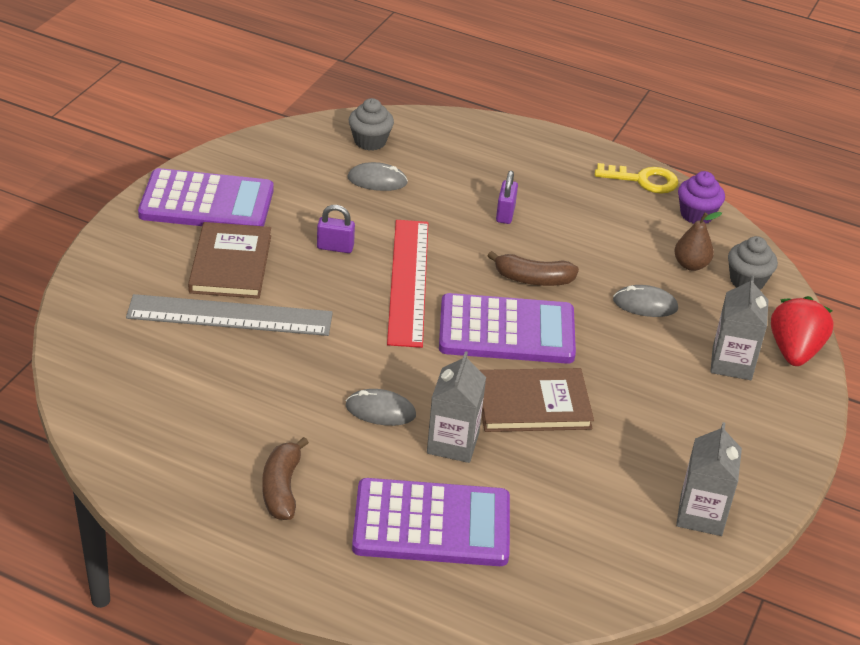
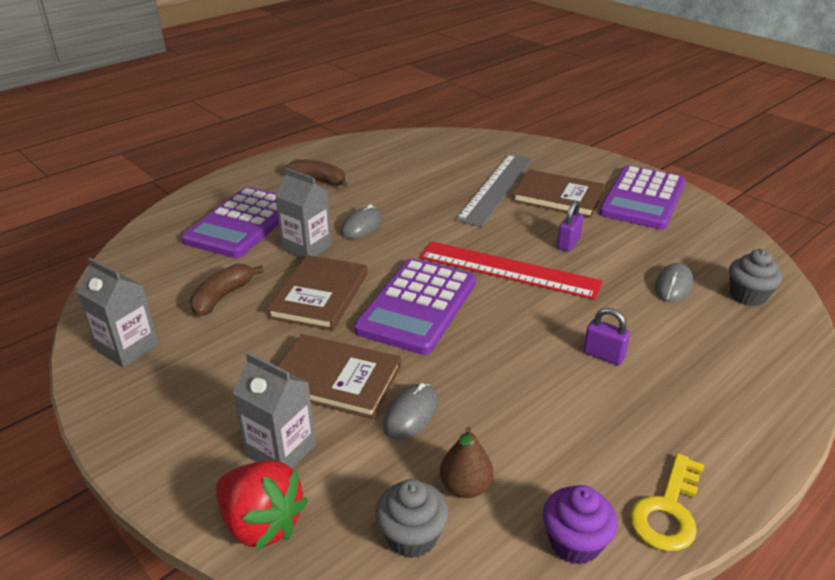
camera: 115 degrees right, 5 degrees down
(533, 279) = (485, 343): brown banana -> brown banana (222, 297)
(638, 357) = (335, 379): none -> brown book

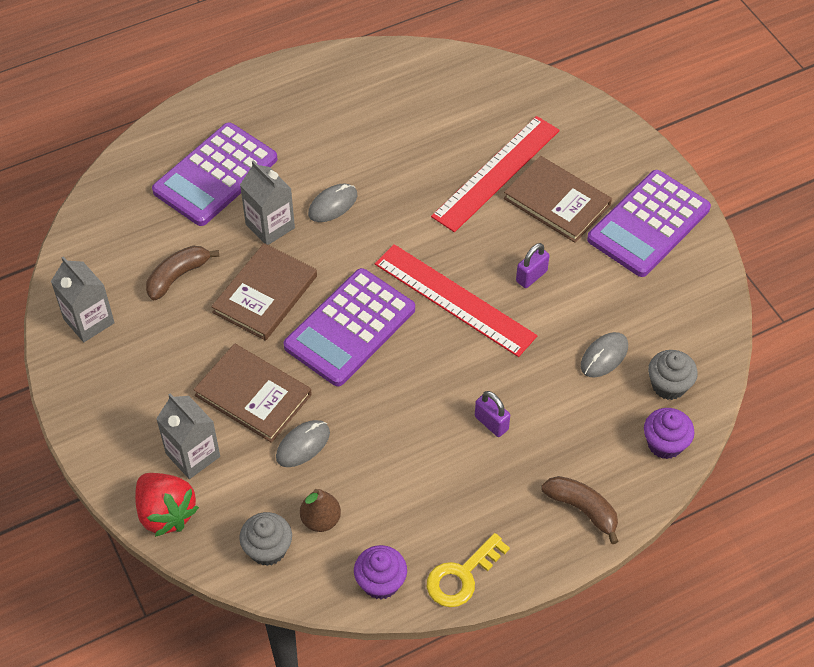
camera: 15 degrees right, 20 degrees up
(319, 181) = (309, 120): brown banana -> brown banana (582, 509)
(496, 188) = (496, 173): grey ruler -> red ruler
(783, 339) = (665, 444): none -> purple cupcake

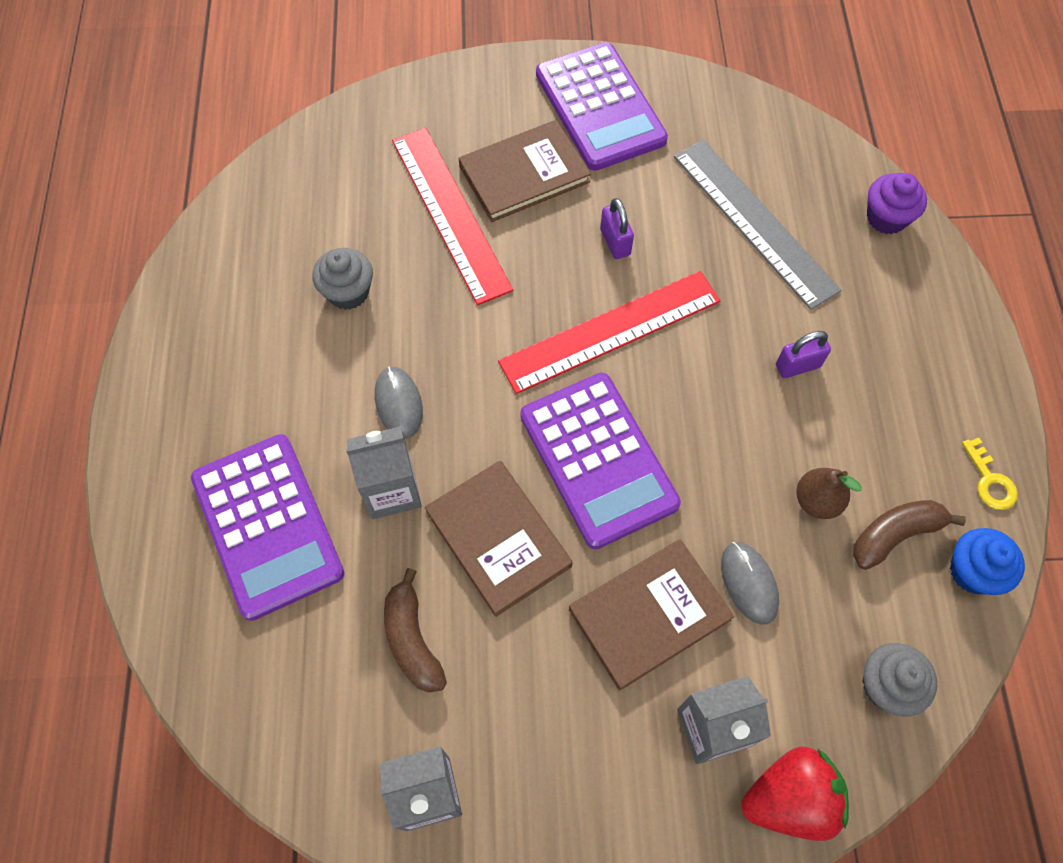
camera: 65 degrees left, 10 degrees up
(321, 520) = (865, 605): brown pear -> brown pear (817, 501)
(380, 582) = (973, 571): purple cupcake -> blue cupcake
(461, 576) = (990, 481): yellow key -> yellow key, size x0.67
(582, 509) = (941, 326): brown banana -> brown banana (895, 535)
(604, 356) = (754, 222): grey mouse -> grey ruler
(668, 385) = (815, 182): grey cupcake -> grey cupcake (348, 292)

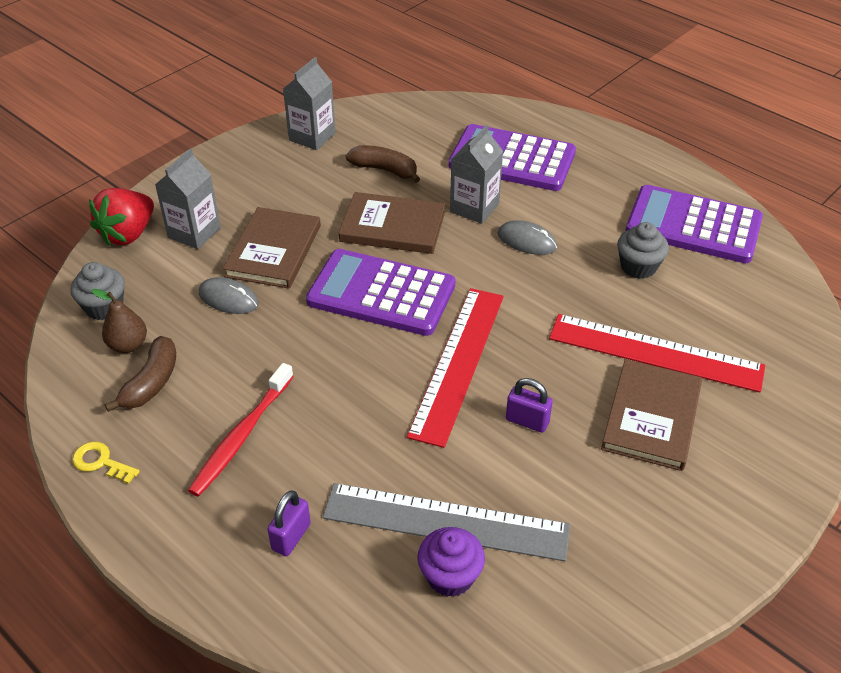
camera: 135 degrees right, 20 degrees down
(600, 107) = (678, 519): purple calculator -> purple calculator (693, 226)
(797, 366) = (307, 437): purple padlock -> purple padlock (291, 537)
(817, 501) = (221, 365): brown pear -> brown pear (128, 345)
(852, 409) = (241, 436): none -> red toothbrush
(886, 218) = (339, 621): purple cupcake -> purple cupcake (450, 576)
(973, 571) = (81, 398): blue cupcake -> none

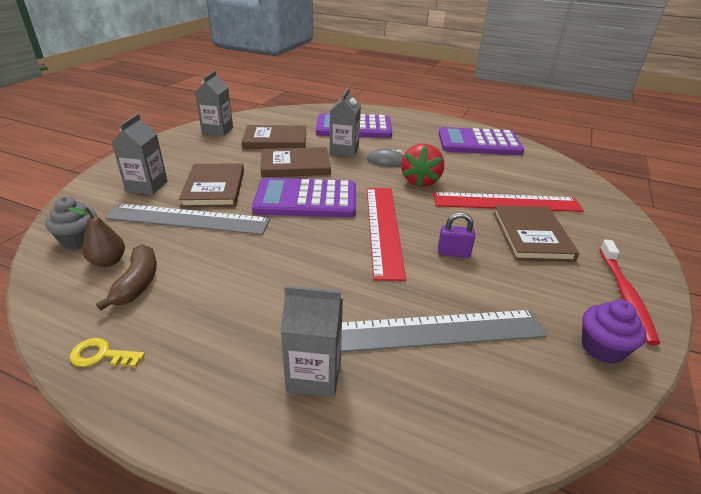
camera: 20 degrees left, 10 degrees down
(128, 234) = (91, 194): red strawberry -> red strawberry (420, 181)
(228, 299) = (188, 219): grey mouse -> grey ruler
(241, 436) = (234, 307): red toothbrush -> red toothbrush (625, 296)
(291, 537) = (314, 374): purple padlock -> grey carton
(385, 170) = (275, 140): brown banana -> brown book
(450, 576) = (468, 371): purple cupcake -> purple cupcake (602, 348)
(638, 267) = (463, 164): grey cupcake -> none

